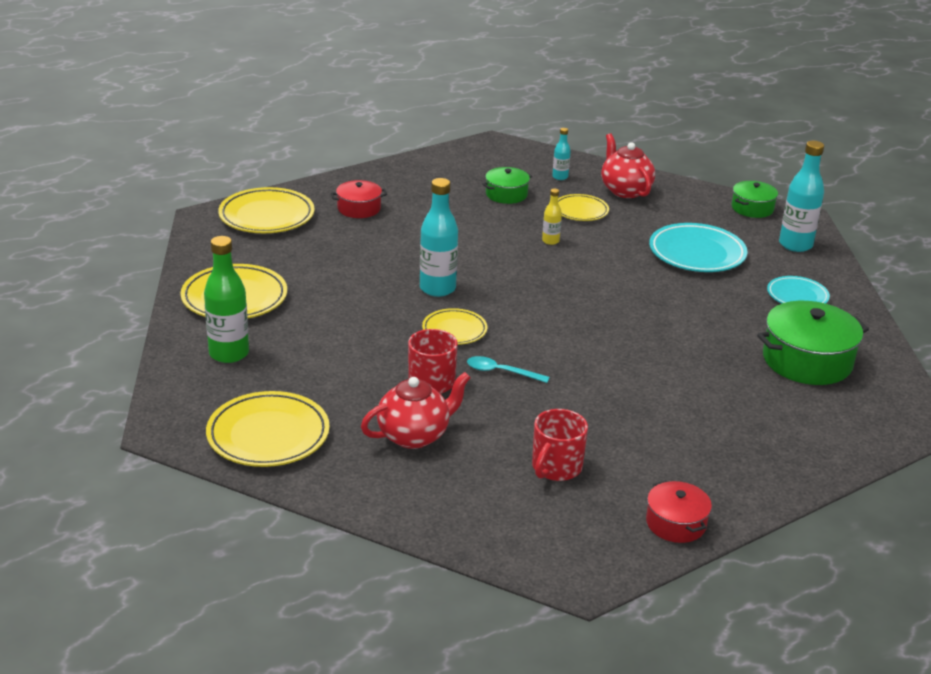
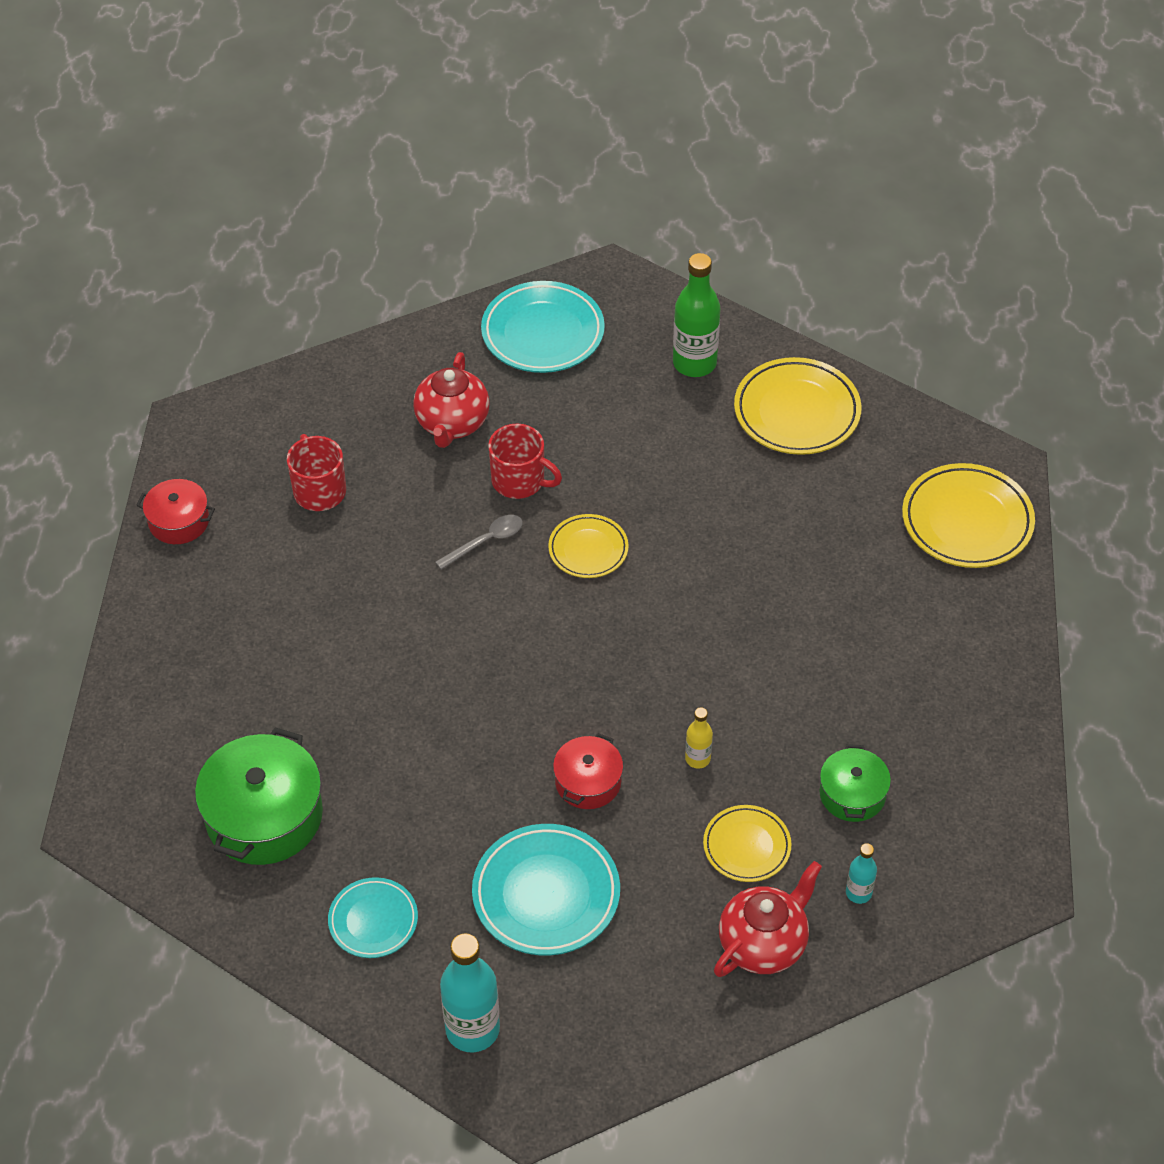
camera: 130 degrees right, 20 degrees up
(268, 435) = (543, 332): yellow plate -> turquoise plate
(359, 208) = (924, 617): red pot -> red pot (588, 782)
(437, 288) = (679, 583): turquoise bottle -> none
(501, 372) = (486, 541): turquoise spoon -> grey spoon
(625, 190) = (763, 943): red teapot -> red teapot turned 60 degrees counterclockwise
(752, 208) = (598, 1064): green pot -> none

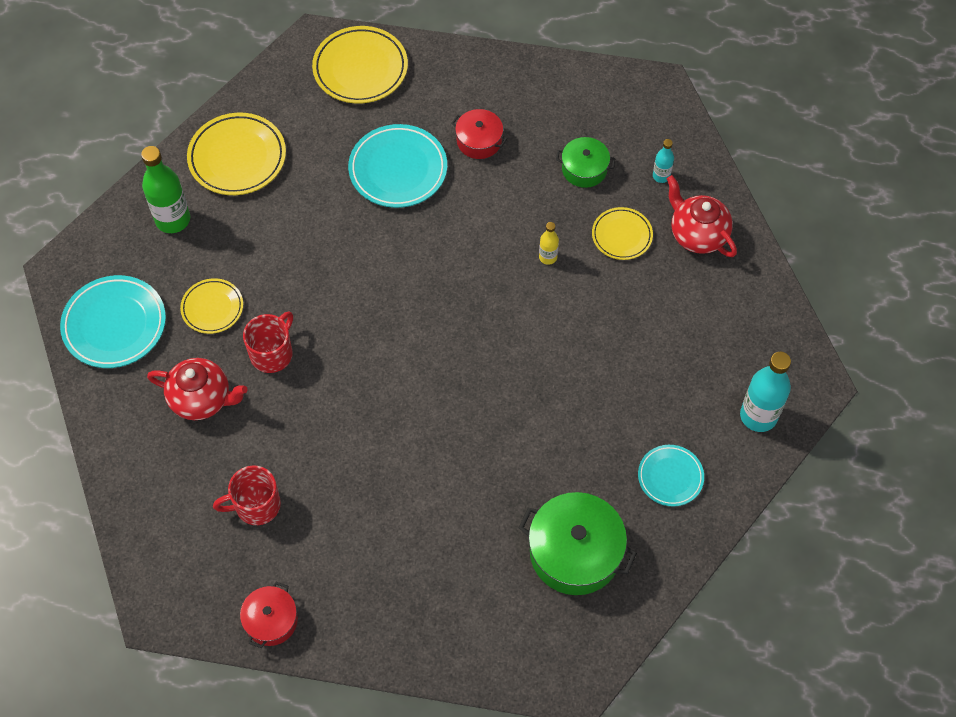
camera: 85 degrees left, 10 degrees up
(486, 541) = (330, 381): grey spoon -> none
(546, 894) = (653, 362): turquoise plate -> turquoise plate (398, 169)
(588, 549) = (349, 310): yellow plate -> yellow plate (212, 308)
(588, 782) = (562, 328): red pot -> red pot (479, 141)

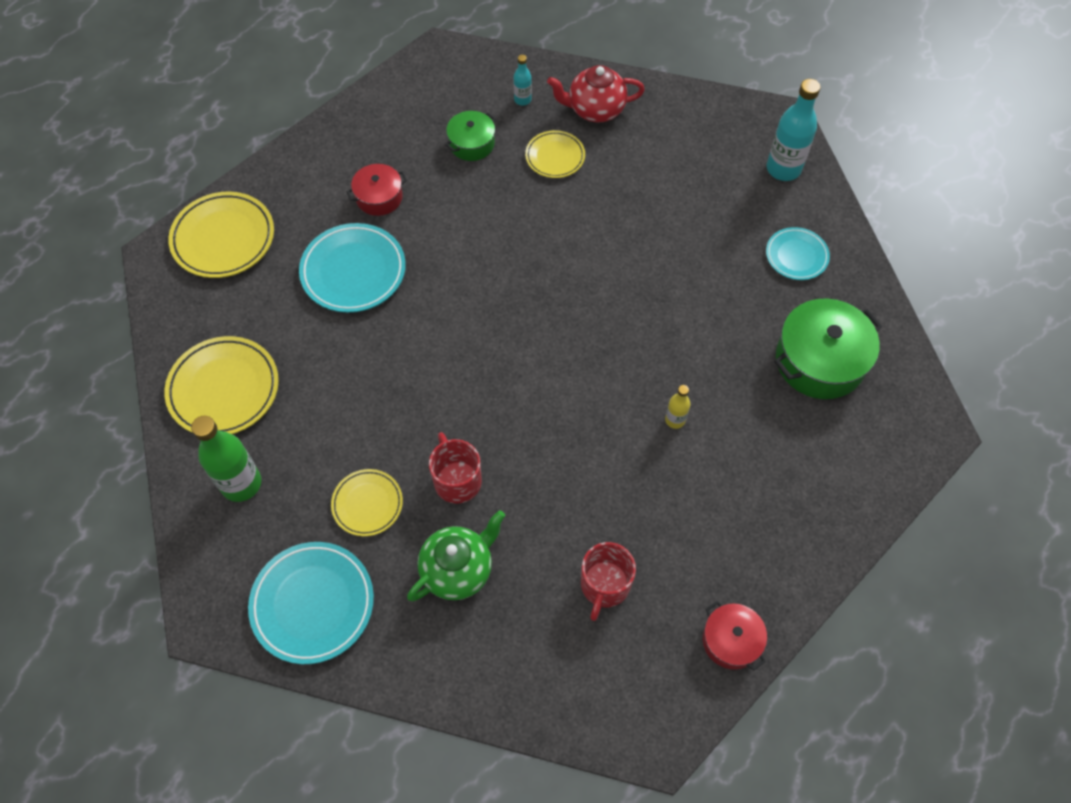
camera: 55 degrees left, 0 degrees up
(202, 399) = (458, 569): red teapot -> green teapot
(548, 257) = (533, 217): yellow bottle -> yellow bottle (675, 420)

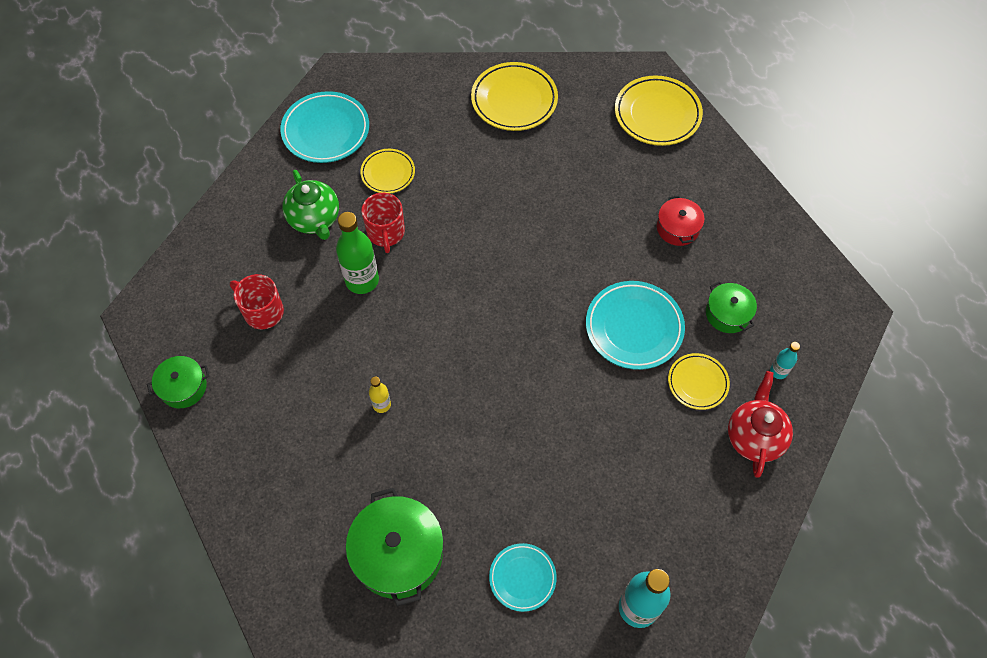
camera: 105 degrees right, 0 degrees up
(241, 483) = (432, 102): green bottle -> green bottle (362, 280)
(353, 271) = (601, 197): turquoise plate -> turquoise plate (634, 327)
(457, 480) = (386, 233): red mug -> red mug turned 90 degrees clockwise
(731, 640) = (183, 387): red pot -> green pot

